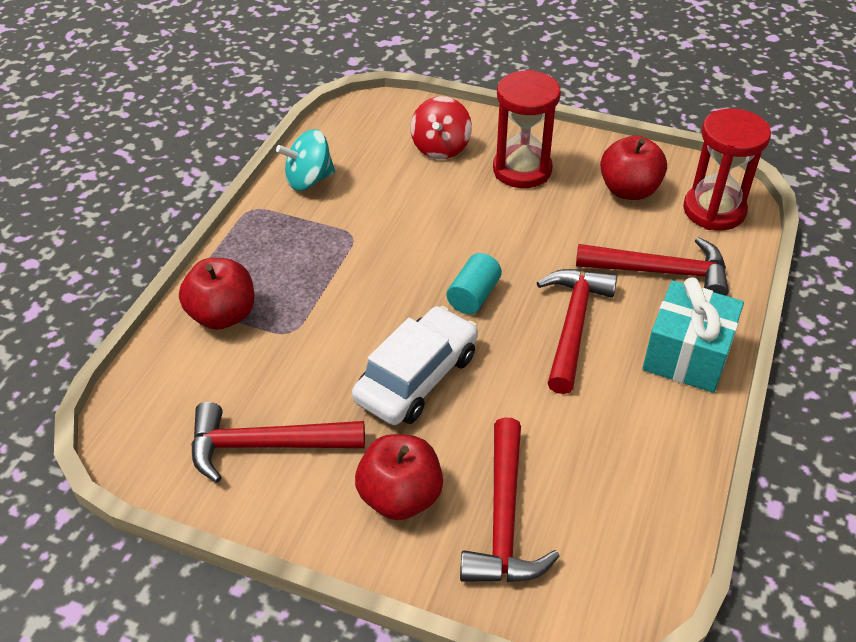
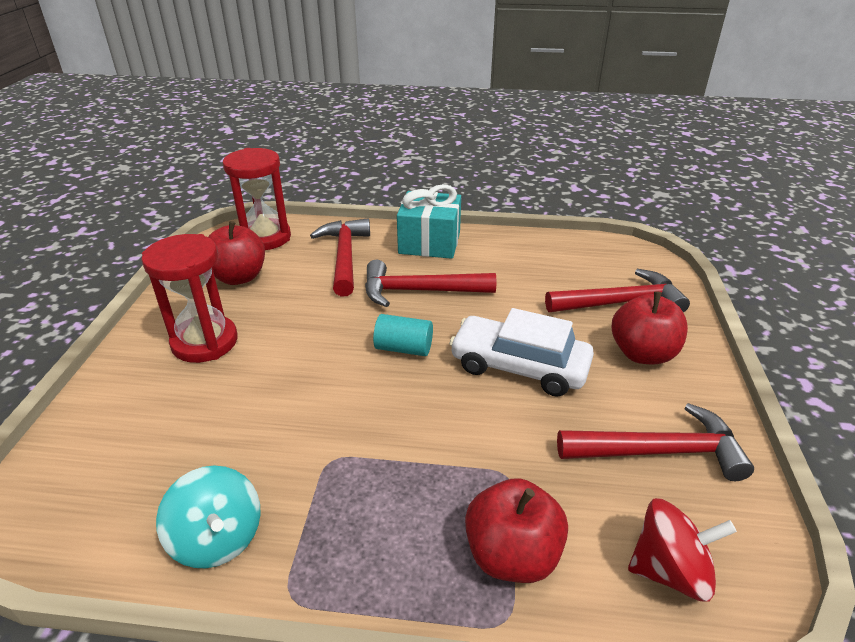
camera: 105 degrees left, 10 degrees down
(266, 445) = (659, 451): red hammer -> red hammer turned 75 degrees counterclockwise
(441, 147) = (154, 412): red spinning top -> red spinning top (670, 570)

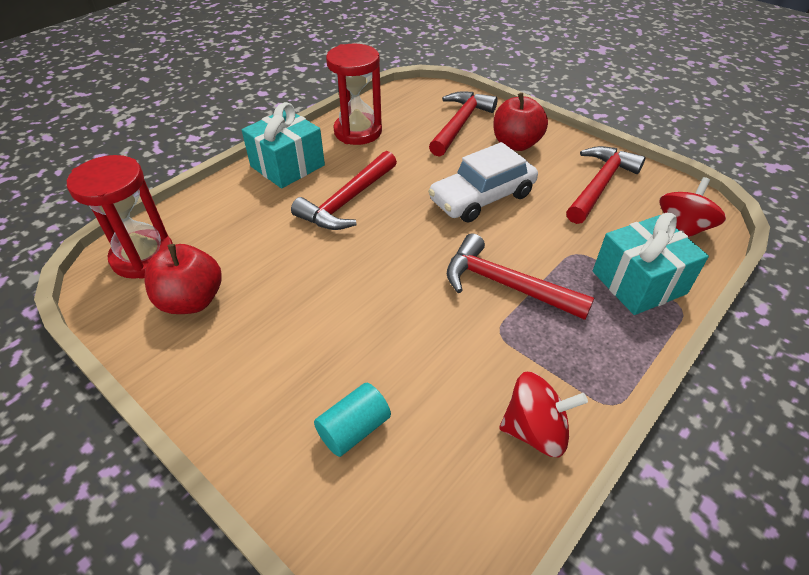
camera: 55 degrees left, 10 degrees up
(205, 342) = (274, 361): red hourglass -> red hourglass (358, 132)
(218, 538) = (535, 430): turquoise spinning top -> red spinning top
(344, 257) = (246, 219): red hammer -> red hammer (506, 285)
(403, 348) = (409, 241): turquoise cylinder -> turquoise cylinder (354, 429)
(512, 555) = (638, 282): red apple -> turquoise gift

